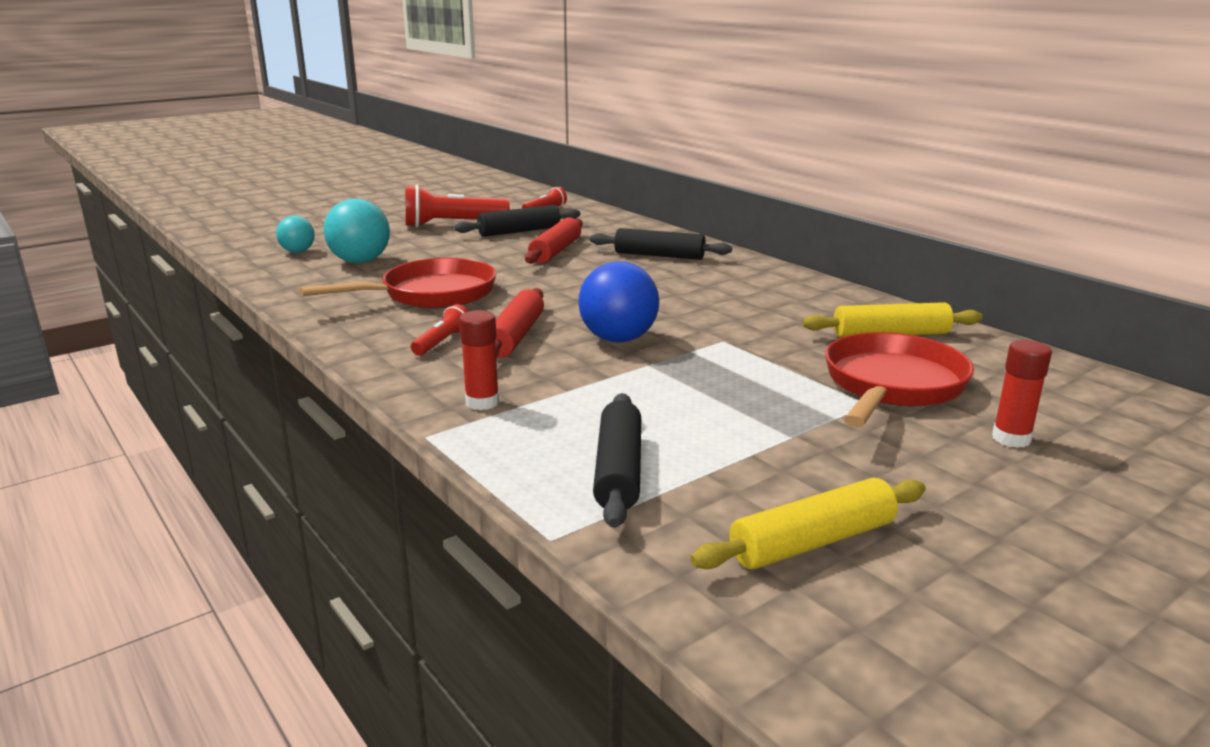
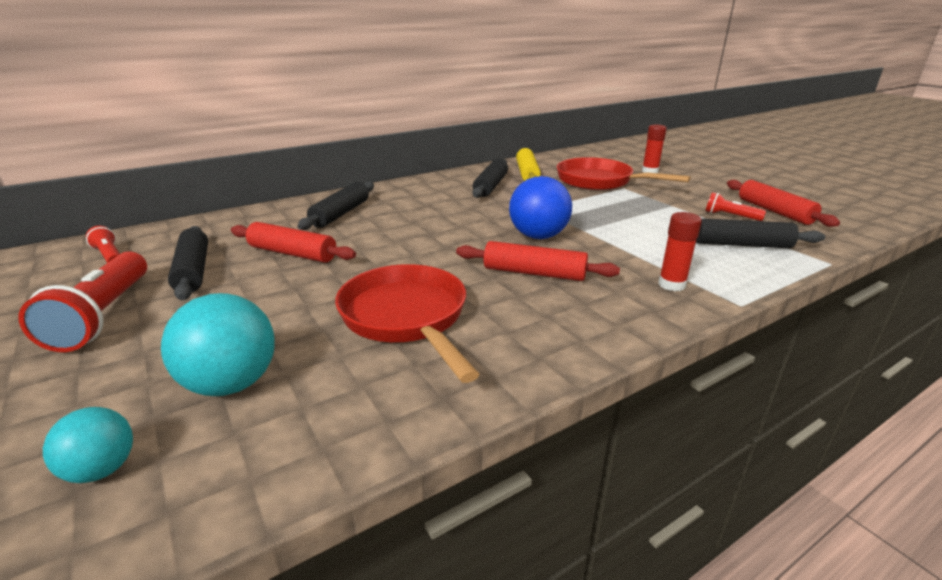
camera: 85 degrees left, 5 degrees up
(442, 342) = (550, 305): red flashlight -> red flashlight (730, 216)
(804, 313) = (491, 186): none -> black rolling pin
(813, 542) = (775, 211): yellow rolling pin -> red rolling pin

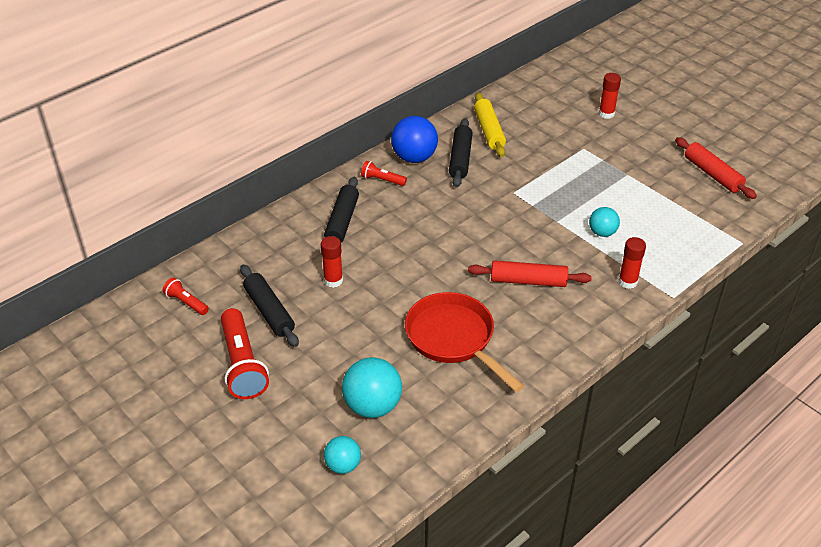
camera: 10 degrees left, 15 degrees up
(293, 253) = (333, 280): red rolling pin -> red glue stick
(538, 236) = (521, 234): blue ball -> blue ball (414, 158)
(599, 181) = (560, 139): red pan -> none
(639, 242) = (602, 233): none -> turquoise ball
(730, 216) = (675, 186): red flashlight -> red flashlight (382, 180)
(741, 244) = (680, 226): black rolling pin -> none

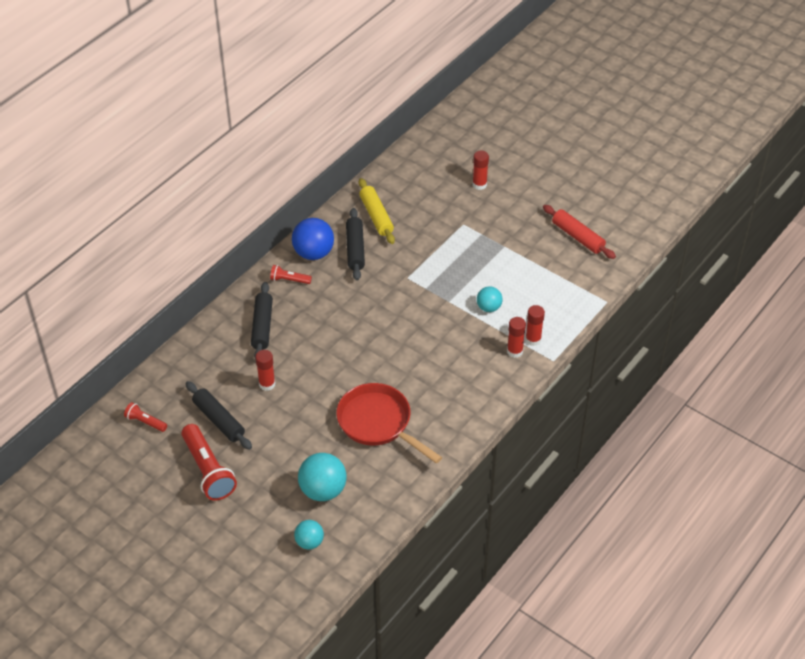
camera: 10 degrees left, 5 degrees up
(528, 281) = (432, 362): red rolling pin -> none
(651, 272) = (533, 340): none -> red glue stick

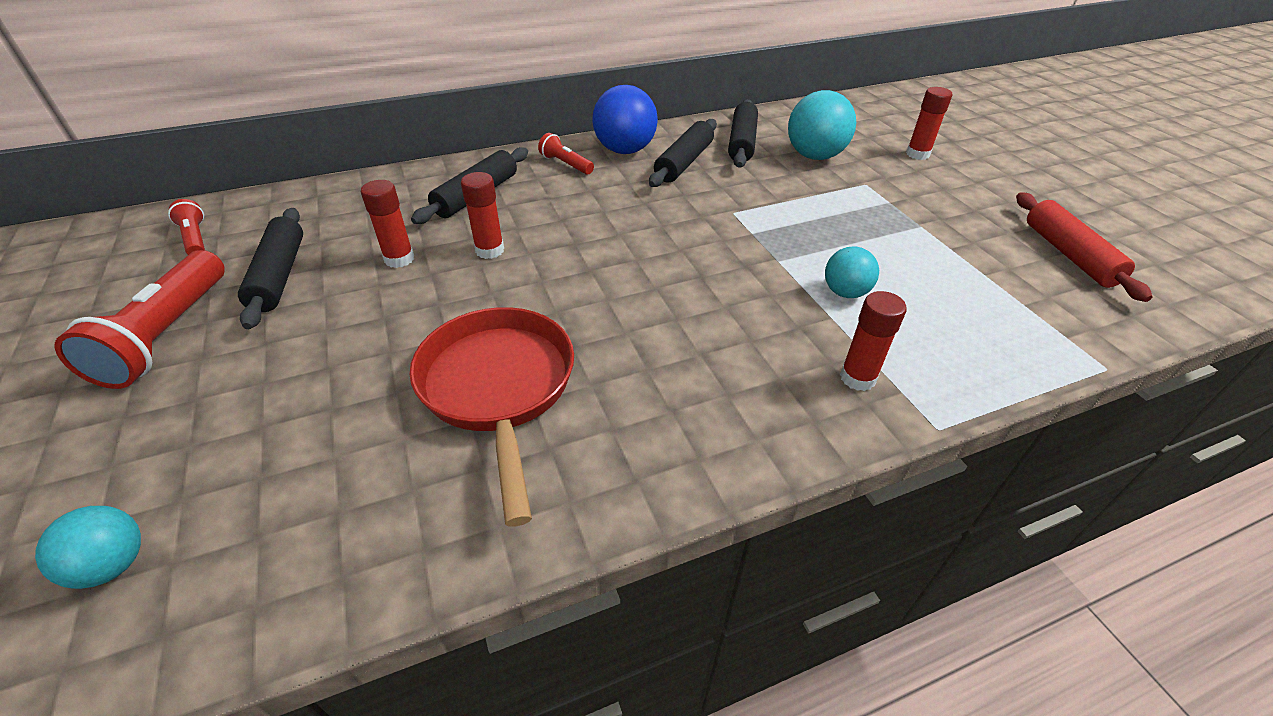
camera: 30 degrees right, 5 degrees down
(323, 490) = (273, 463): turquoise ball -> turquoise ball (814, 156)
(376, 216) = (742, 143): yellow rolling pin -> black rolling pin
(533, 340) = (908, 373): red glue stick -> red glue stick (489, 250)

